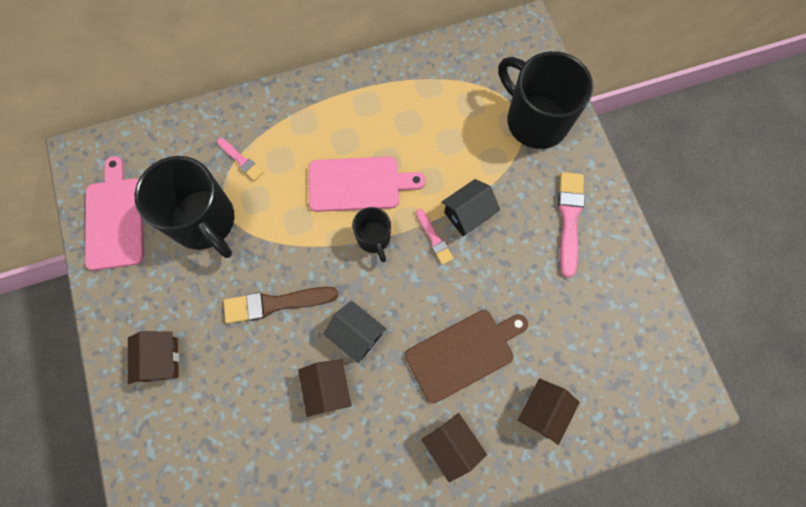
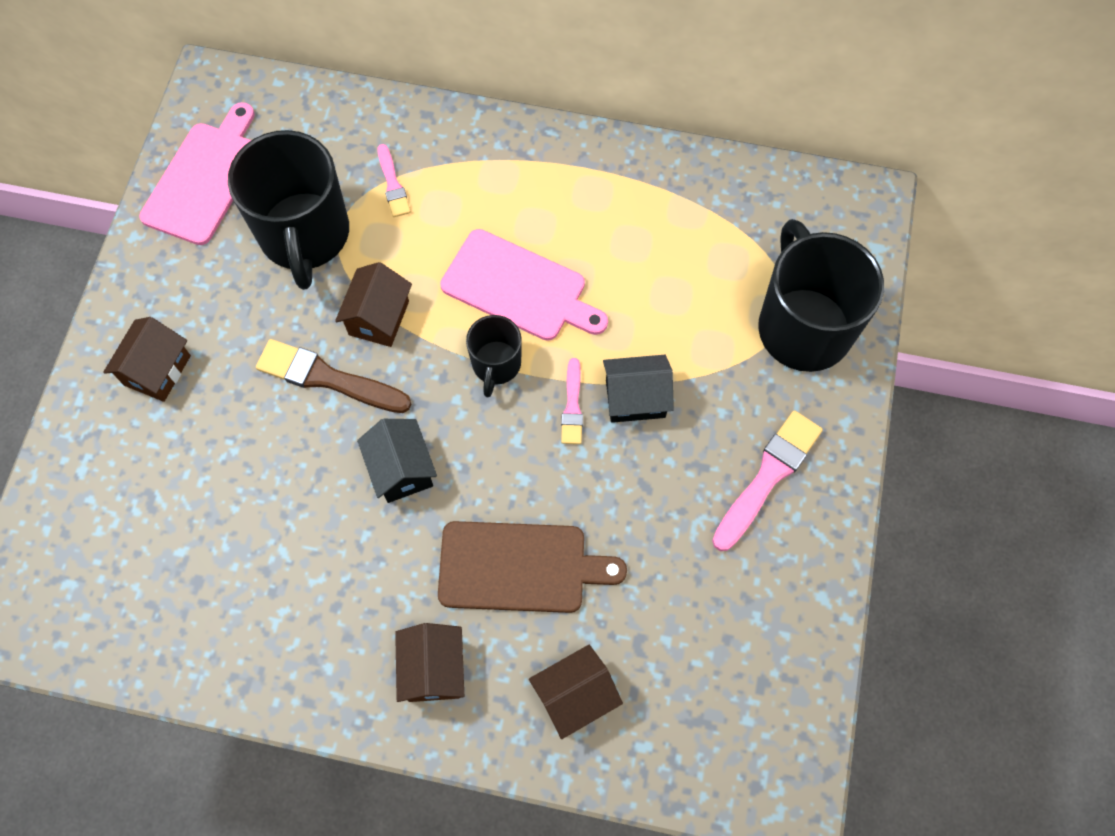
camera: 30 degrees right, 5 degrees down
(328, 388) = (327, 514): brown house -> brown house (379, 318)

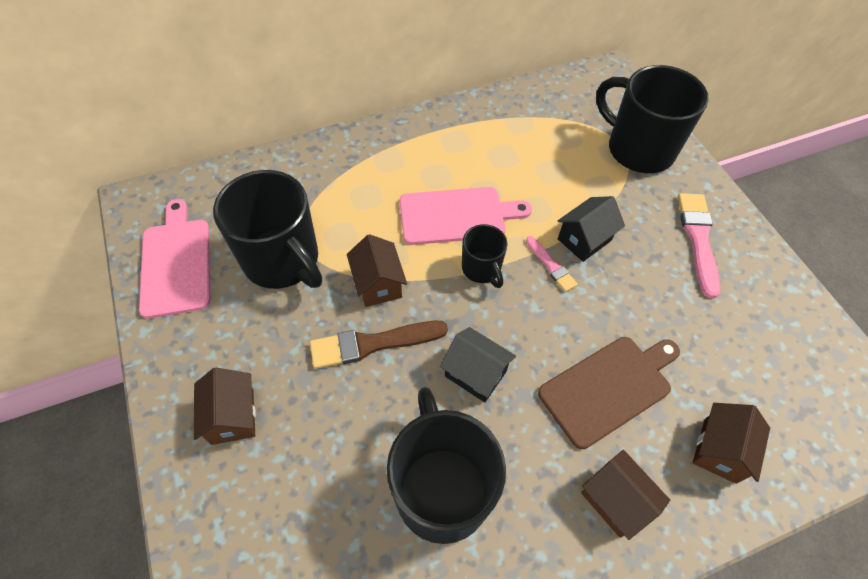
camera: 35 degrees left, 10 degrees down
(288, 555) = (442, 489): none -> black mug
(393, 184) = (322, 198): pink brush -> none

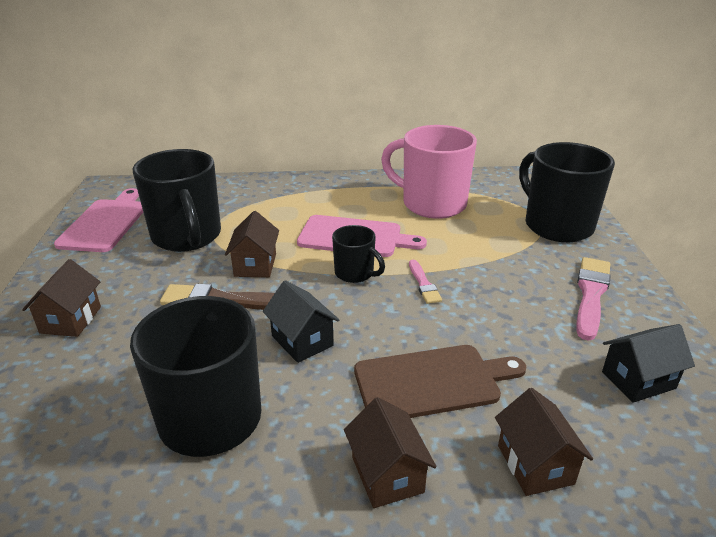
camera: 20 degrees right, 25 degrees down
(481, 269) = (355, 273): black mug -> black mug turned 45 degrees counterclockwise
(511, 145) = (432, 204): none -> pink mug
(584, 239) = (467, 273): black house -> black house (638, 380)
(719, 450) = (535, 464): brown house -> brown house turned 60 degrees counterclockwise

